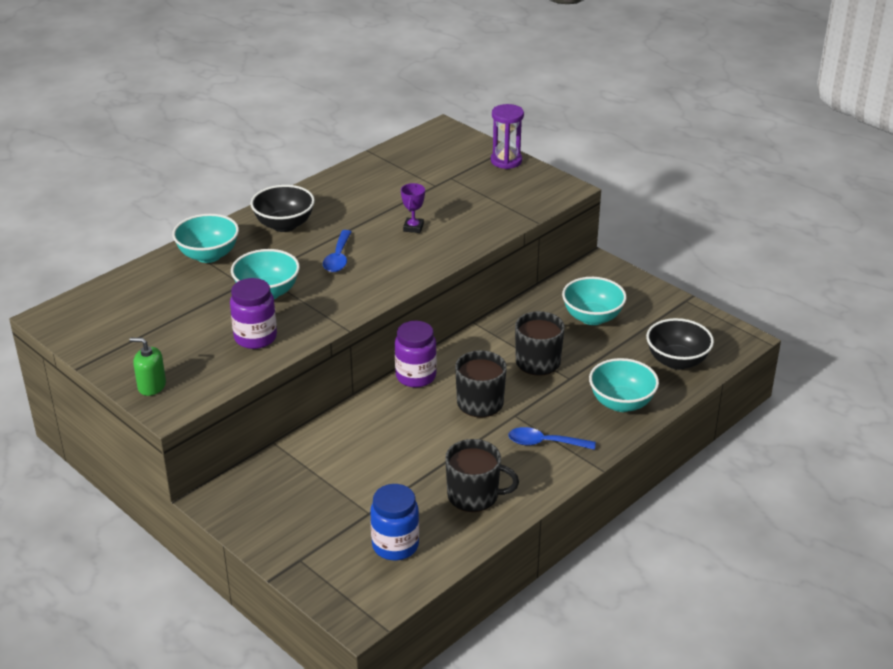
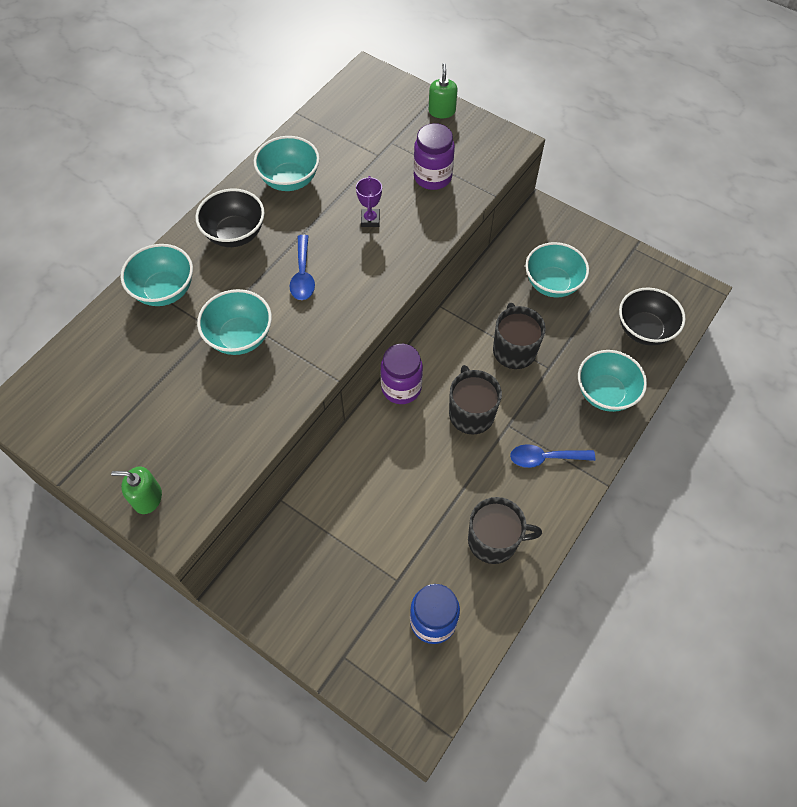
camera: 10 degrees left, 25 degrees up
(255, 337) = (242, 407): purple jar -> purple jar (432, 177)
(346, 194) = (290, 180): none -> turquoise bowl
(506, 161) = (442, 111): purple hourglass -> green soap dispenser

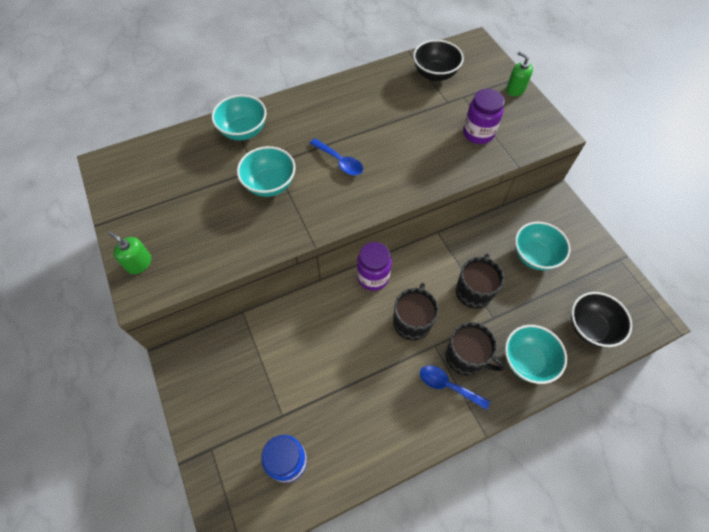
camera: 30 degrees right, 0 degrees up
(235, 234) = (313, 114): black bowl -> black bowl (435, 74)
(290, 180) = (373, 93): turquoise bowl -> none
(303, 275) = (340, 161): blue spoon -> blue spoon turned 75 degrees counterclockwise
(370, 220) = (412, 144): purple trophy -> none
(442, 111) = (515, 89): green soap dispenser -> green soap dispenser turned 75 degrees counterclockwise
(494, 540) = (370, 427): black mug -> black mug (466, 357)

